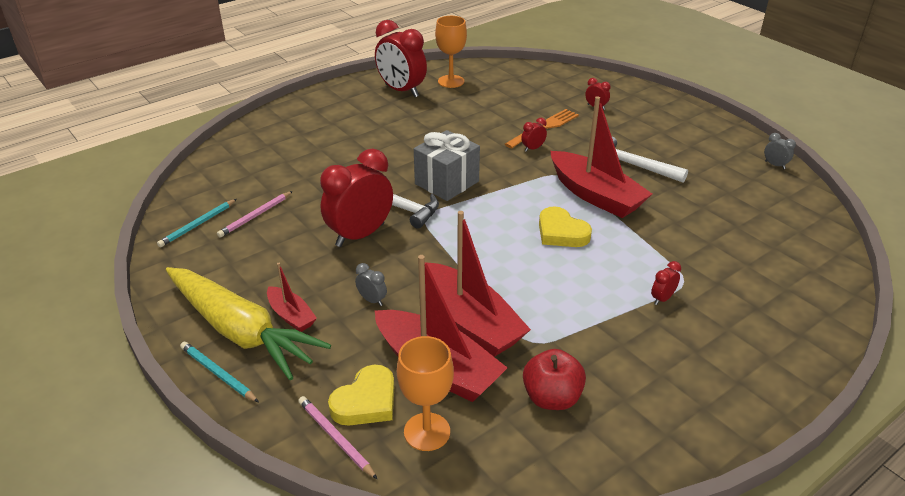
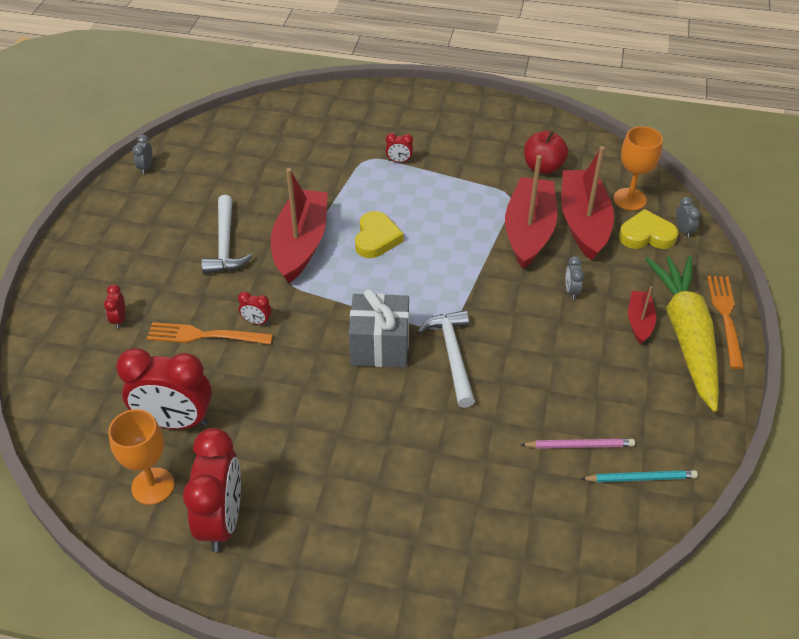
camera: 130 degrees left, 10 degrees up
(218, 374) = (725, 316): turquoise pencil -> orange fork
(335, 438) = (683, 230): pink pencil -> grey clock
(360, 235) = (515, 351): red clock -> red clock (175, 421)

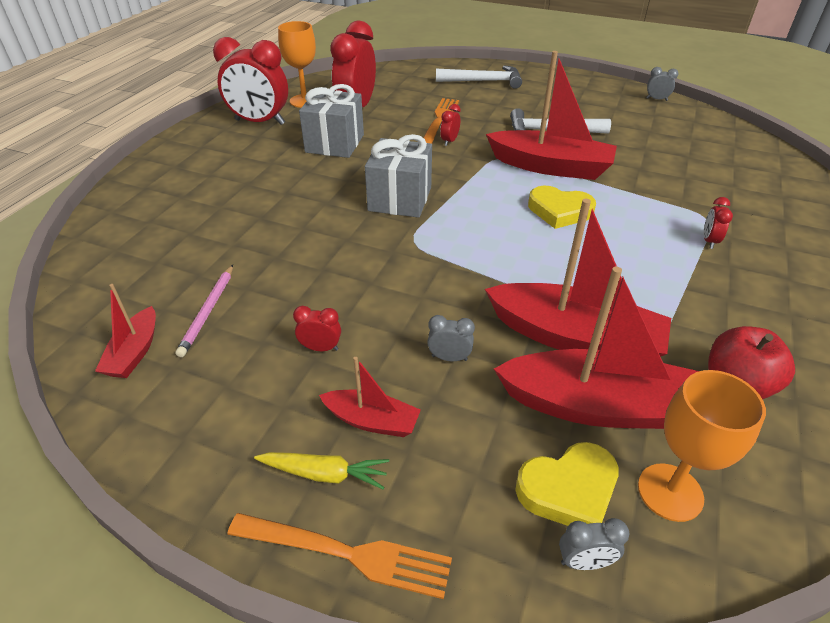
camera: 100 degrees right, 5 degrees down
(119, 319) = (466, 90): red clock -> red clock (321, 348)
(273, 423) = (335, 143): none -> grey gift
(452, 355) = (372, 241): white hammer -> white hammer (484, 81)
(640, 478) = (134, 352): turquoise pencil -> red boat
(646, 235) = (568, 490): yellow heart -> yellow heart turned 60 degrees clockwise
(686, 336) = (324, 474): yellow carrot -> yellow carrot, size x0.41

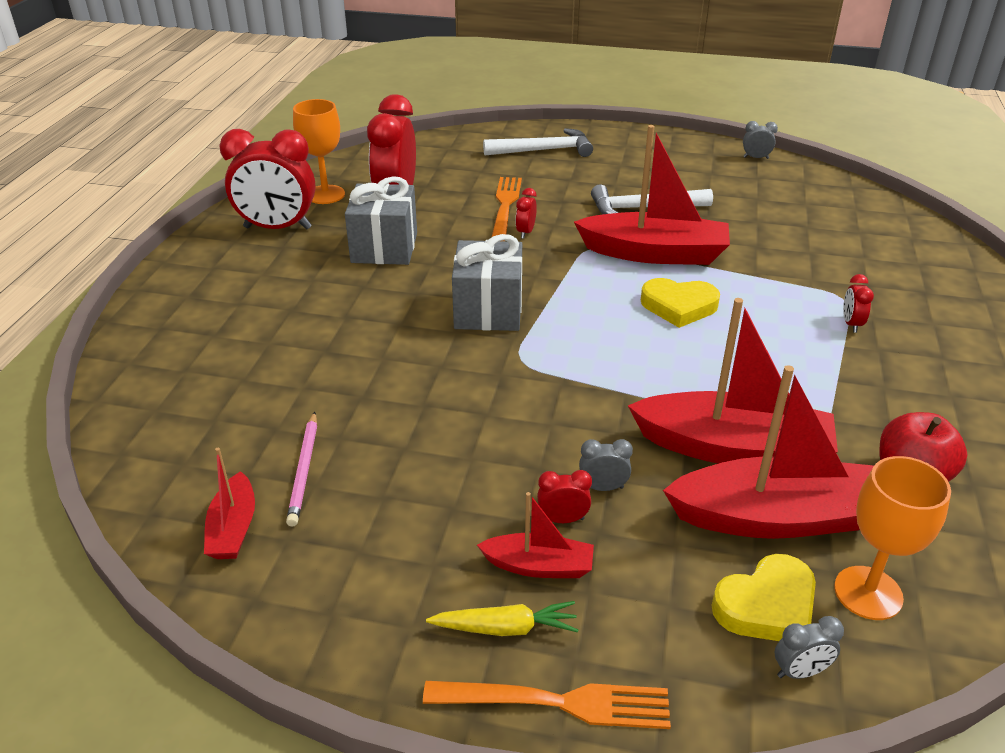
camera: 10 degrees left, 5 degrees down
(321, 348) = (454, 495): red clock -> red clock (563, 519)

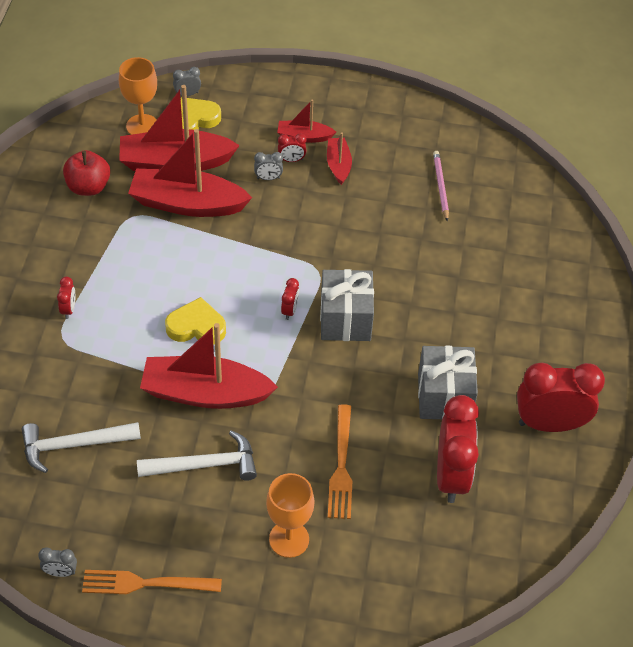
camera: 175 degrees right, 15 degrees up
(233, 528) = (466, 153): red boat -> red boat (338, 165)
(325, 195) = (524, 482): orange goblet -> orange goblet (289, 539)
(505, 628) = (319, 110): yellow carrot -> none
(525, 232) = (320, 422): red clock -> red clock (289, 310)
(544, 150) = (303, 584): white hammer -> white hammer (73, 445)
(558, 702) = (295, 83): orange fork -> orange fork (145, 583)

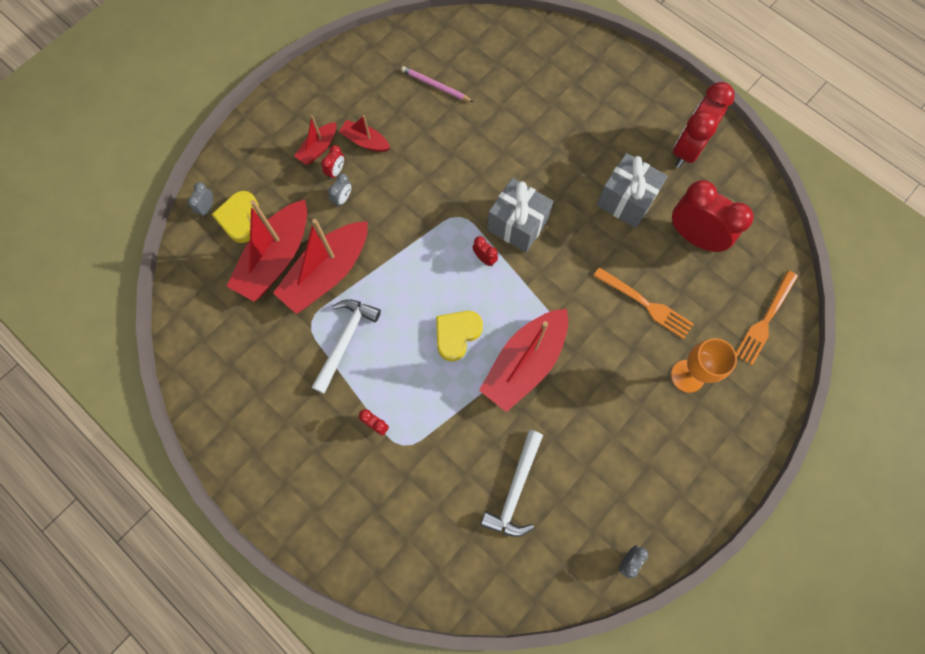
camera: 55 degrees left, 20 degrees up
(88, 187) = (254, 341): red apple -> none
(142, 126) = (216, 262): orange goblet -> none
(145, 583) = (671, 500): orange fork -> orange fork (765, 320)
(205, 465) = (590, 399): white hammer -> white hammer (345, 340)

